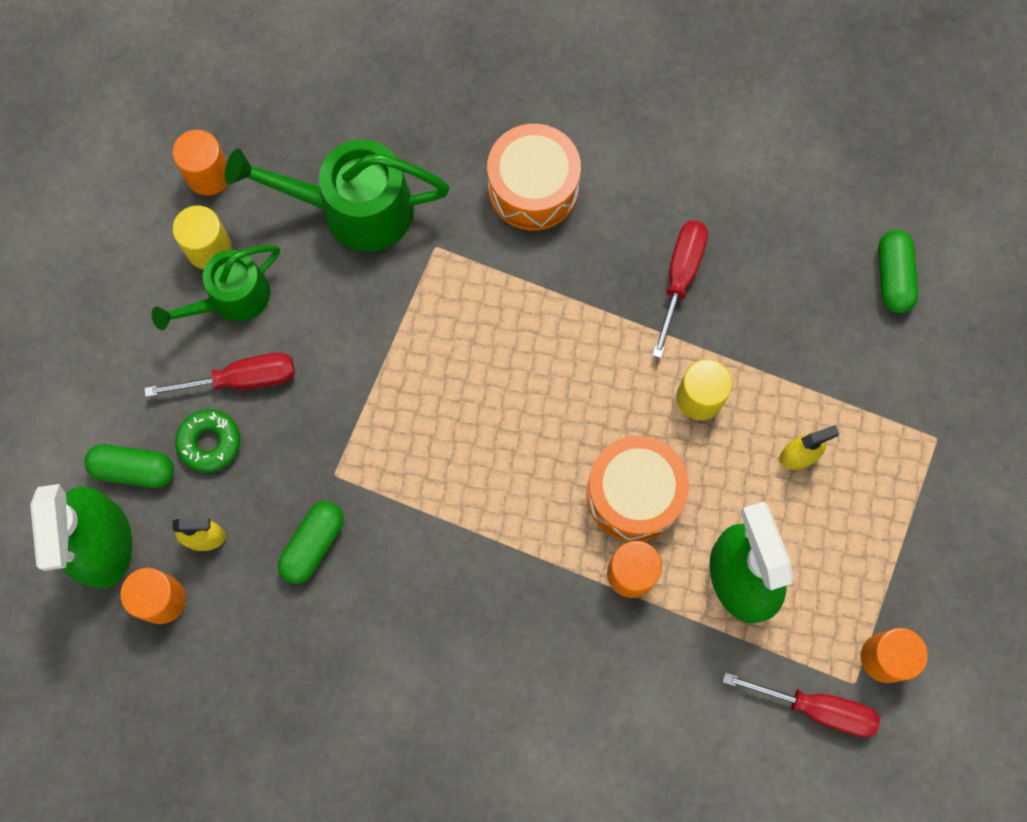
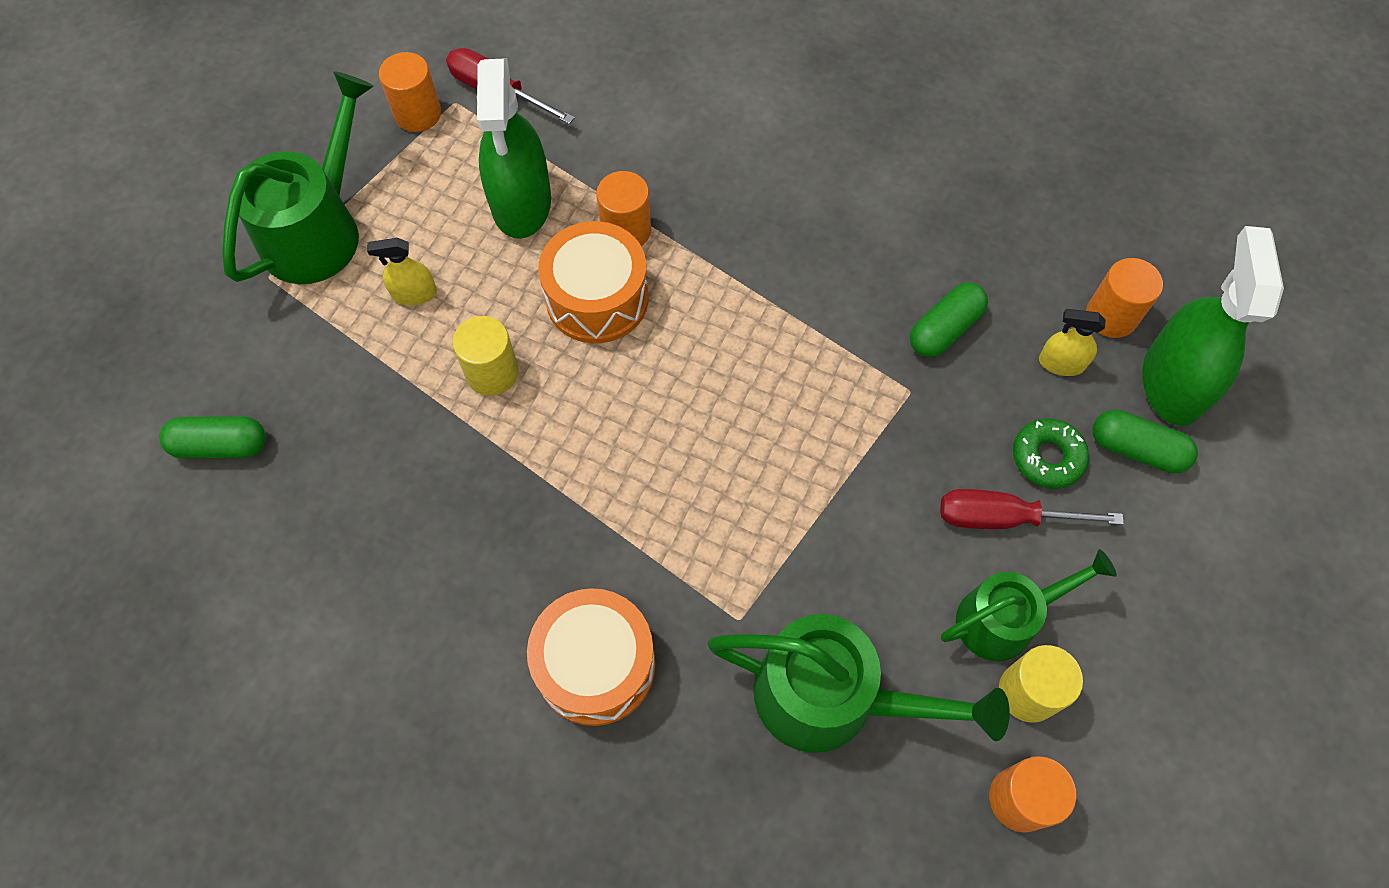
camera: 165 degrees left, 10 degrees down
(680, 278) = (460, 506): red screwdriver -> none
(893, 277) = (221, 445): green capsule -> green capsule turned 75 degrees clockwise
(915, 499) = (319, 229): none -> green watering can

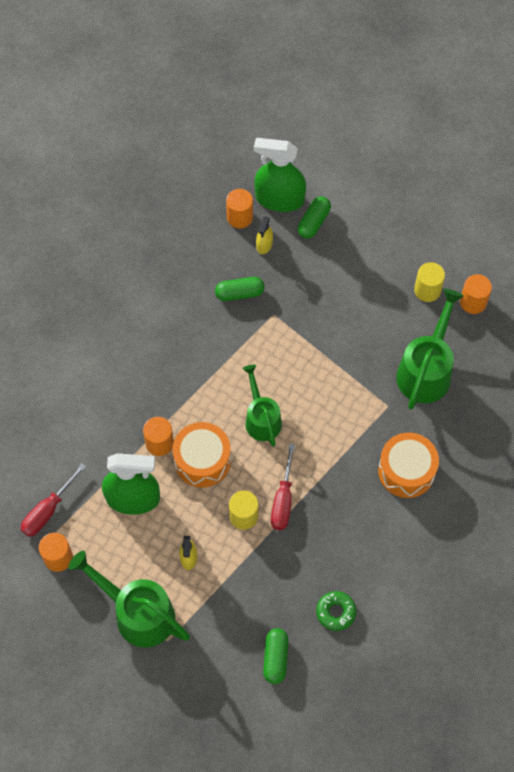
camera: 85 degrees left, 0 degrees up
(944, 329) = (239, 293): green capsule -> green capsule turned 60 degrees counterclockwise
(1003, 518) = (344, 285): red screwdriver -> red screwdriver (283, 500)
(1005, 618) = (393, 293): green watering can -> green watering can (261, 418)
(1047, 457) = (314, 261): green donut -> green donut (336, 612)

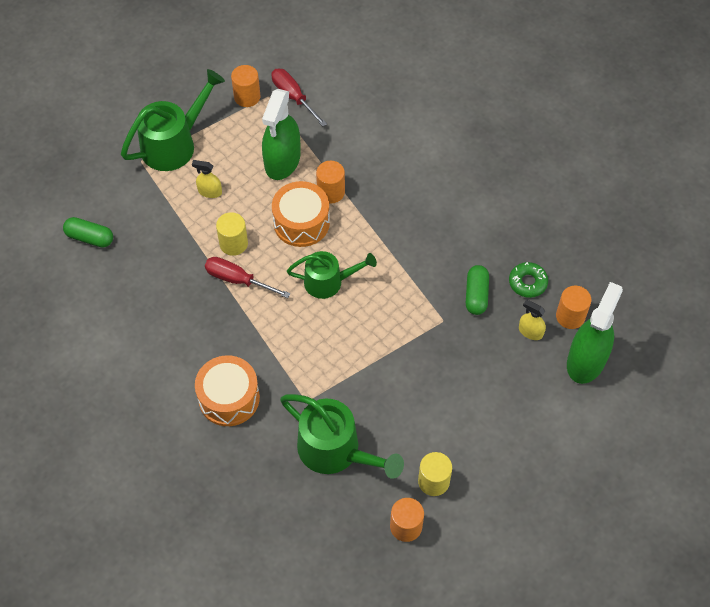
camera: 105 degrees right, 5 degrees down
(314, 222) = (548, 387): green capsule -> none
(336, 612) = (111, 296): green donut -> green donut (527, 282)

